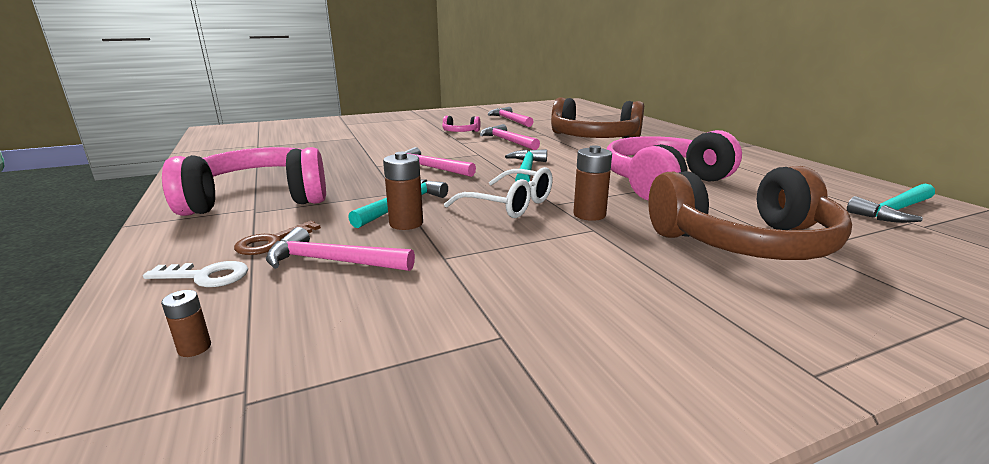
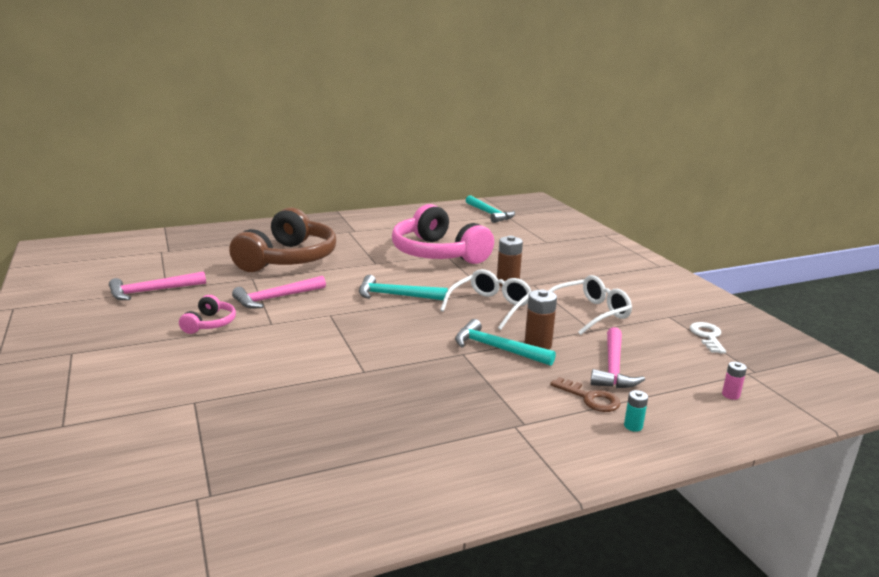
camera: 90 degrees left, 0 degrees up
(194, 348) = (730, 395): brown battery -> pink battery
(198, 259) = (633, 426): none -> turquoise battery
(206, 276) = (656, 414): white key -> white key (707, 336)
(259, 199) = (487, 429): pink headphones -> none
(429, 168) = (380, 340): pink hammer -> none
(502, 261) = (590, 313): none -> white glasses
(744, 242) = (543, 252): brown headphones -> none

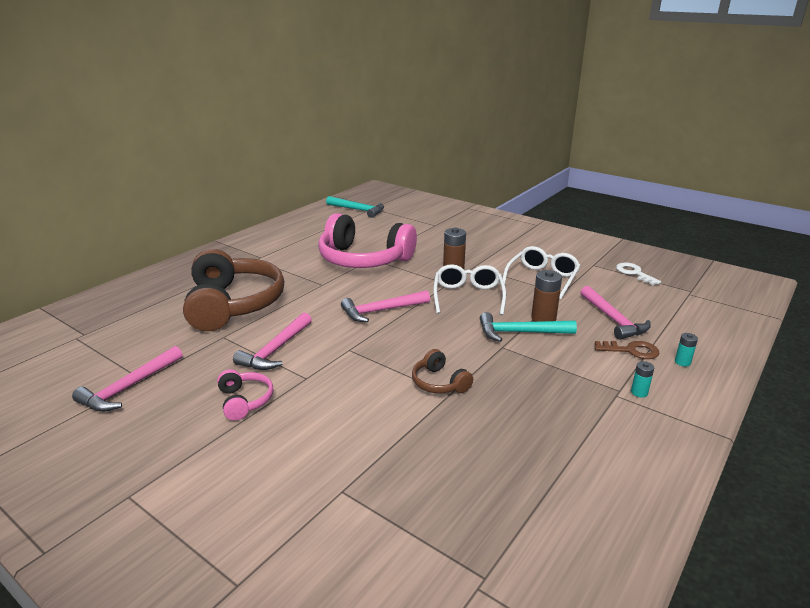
camera: 30 degrees left, 5 degrees up
(366, 361) = (439, 383): none -> brown headphones
(396, 295) = (381, 311): turquoise hammer -> pink hammer
(542, 432) = (639, 392): none -> turquoise battery
(730, 395) = (701, 314): pink battery -> none

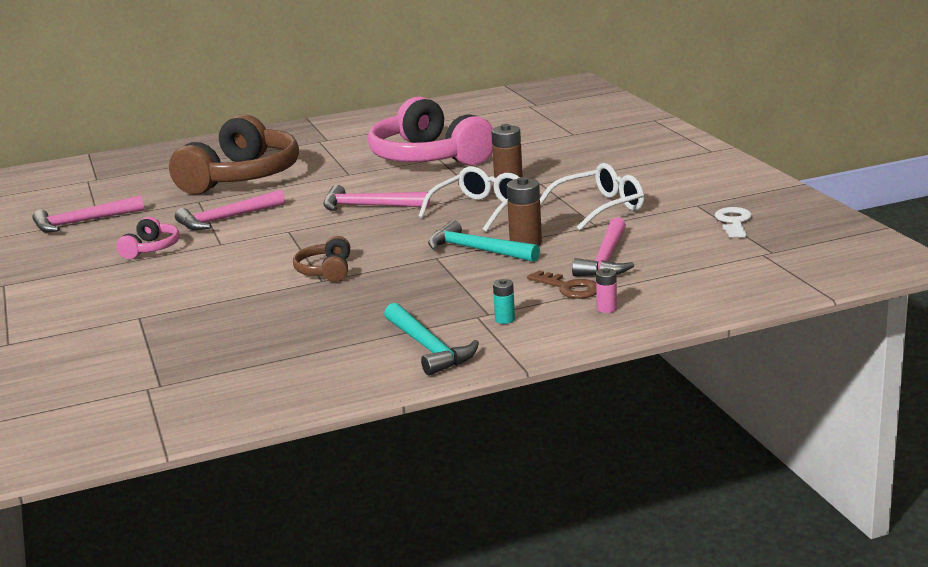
camera: 35 degrees right, 5 degrees down
(358, 210) = (508, 106): turquoise hammer -> turquoise hammer (428, 348)
(682, 362) = (606, 308): turquoise battery -> pink battery

